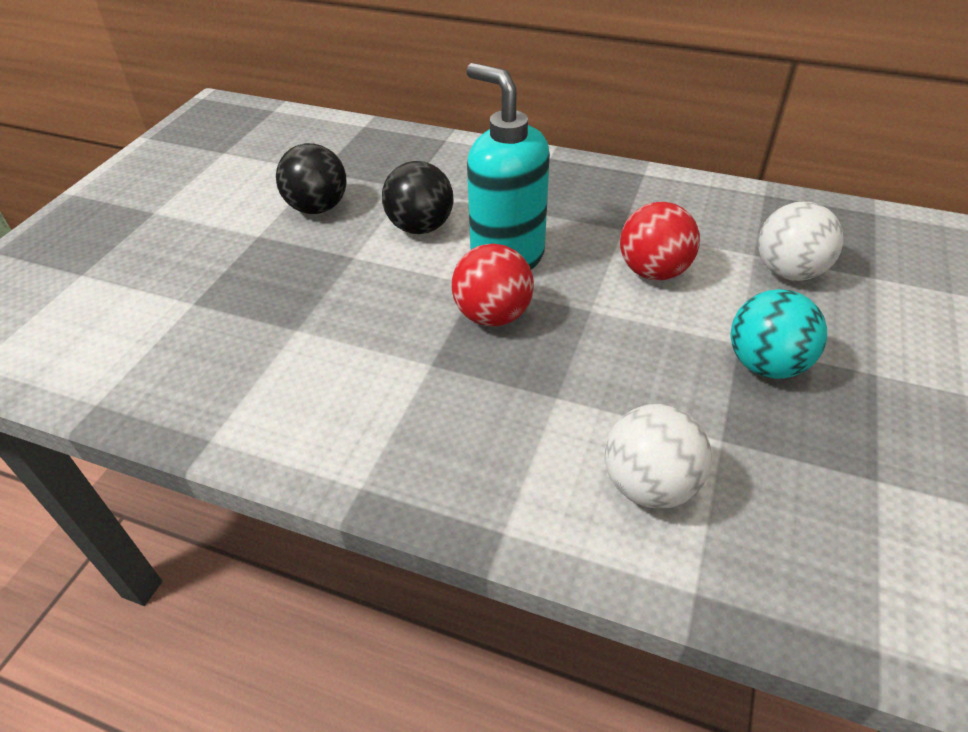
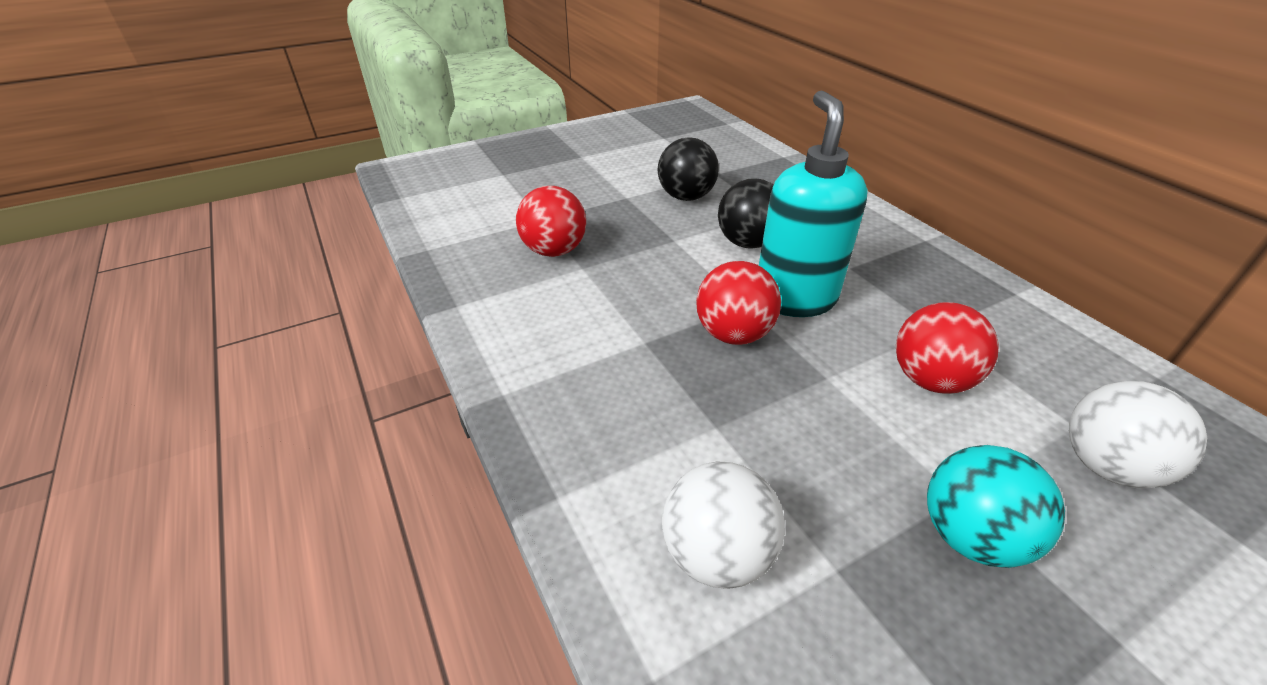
camera: 40 degrees right, 5 degrees down
(247, 328) = (554, 251): none -> red ball

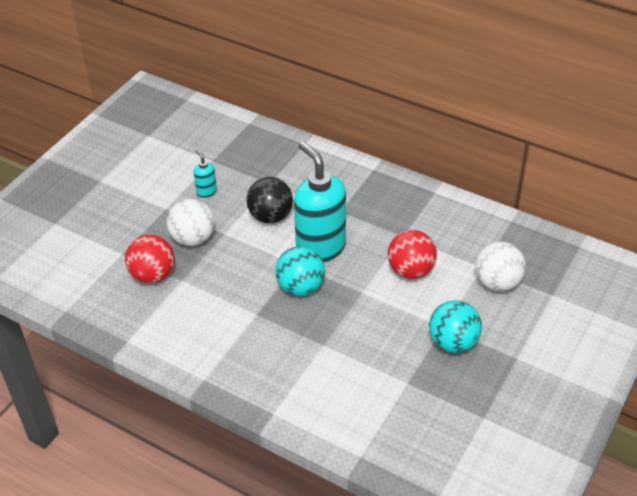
camera: 30 degrees left, 5 degrees up
(686, 197) = (206, 192): black ball -> turquoise soap dispenser
(717, 554) = (357, 401): white ball -> white ball (193, 239)
(733, 334) = (300, 287): red ball -> turquoise ball

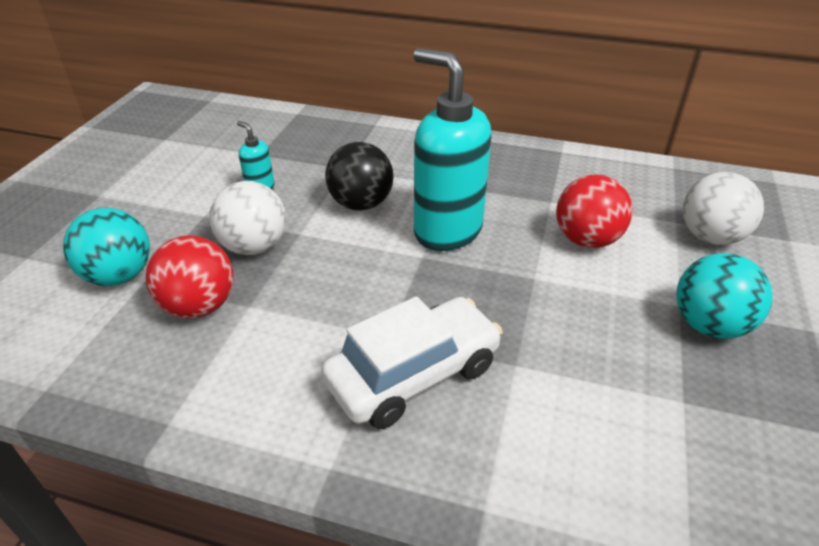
camera: 15 degrees left, 5 degrees down
(263, 339) = (413, 374): none -> white car
(300, 287) = (441, 286): turquoise ball -> turquoise ball (119, 276)

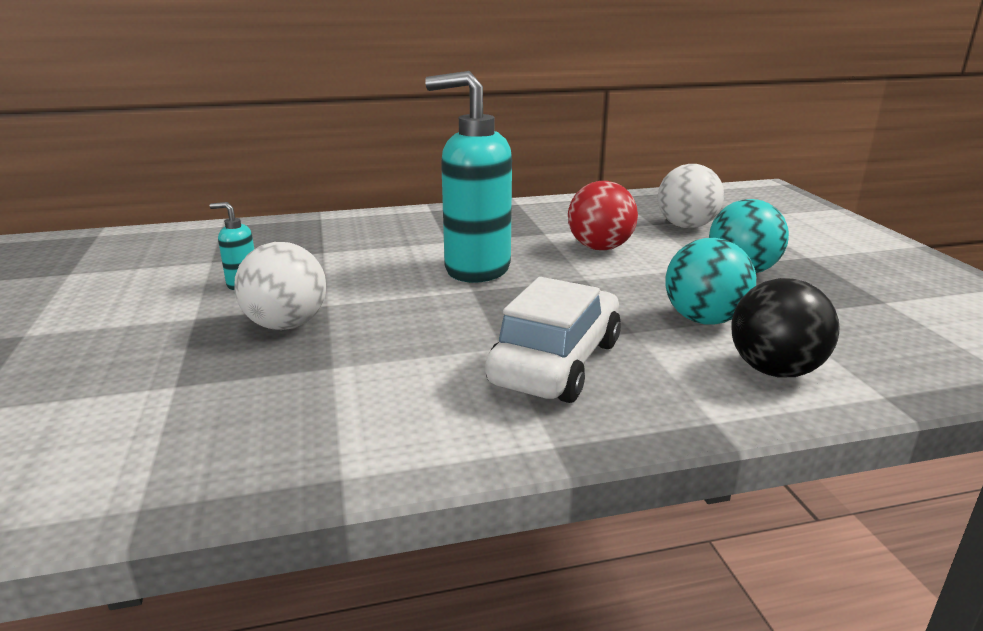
camera: 30 degrees left, 15 degrees down
(119, 276) = (135, 388): turquoise ball -> turquoise ball (704, 320)
(199, 306) = (273, 382): red ball -> none
(361, 204) = (370, 271): black ball -> black ball (774, 370)

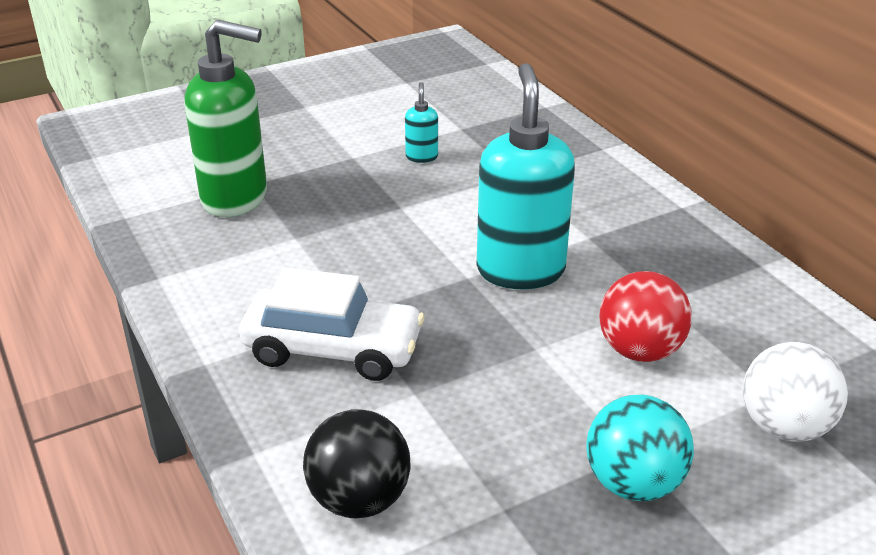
camera: 75 degrees right, 10 degrees up
(199, 401) = (236, 198): none -> green soap dispenser
(286, 325) = (355, 199): white ball -> none
(704, 320) = (463, 446): turquoise ball -> none

